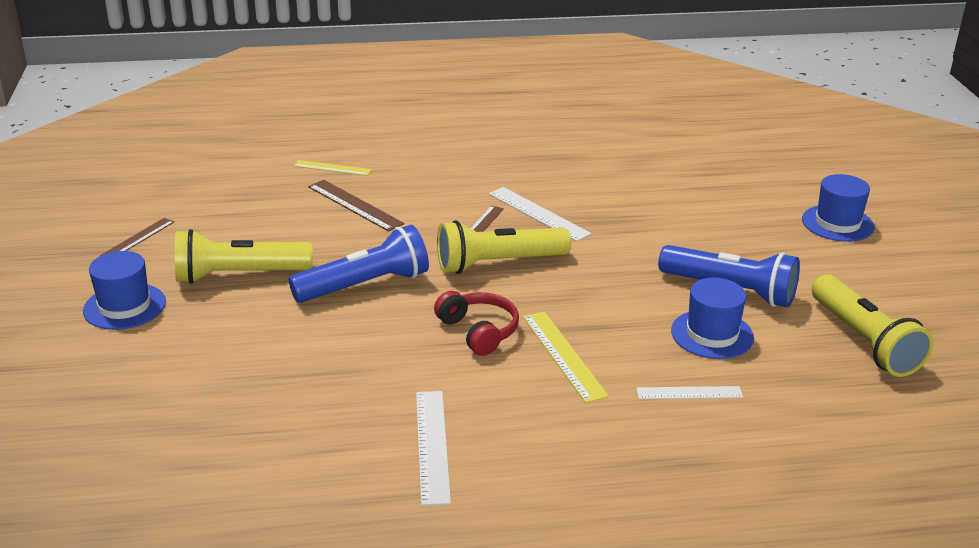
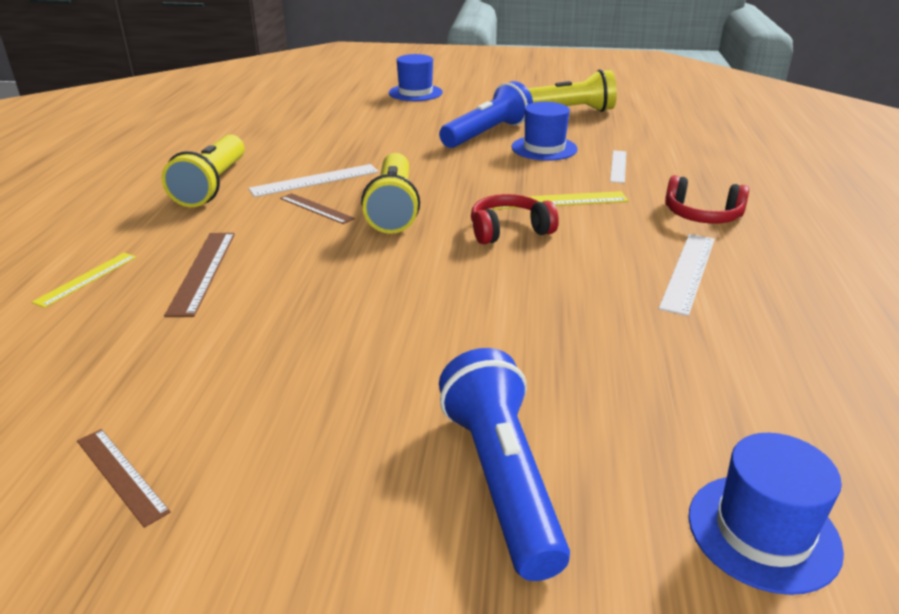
camera: 75 degrees left, 0 degrees up
(124, 306) = (337, 492): blue hat -> blue hat (763, 532)
(239, 275) = (314, 370): yellow flashlight -> yellow flashlight (213, 185)
(355, 205) = (203, 272): brown ruler -> brown ruler turned 60 degrees counterclockwise
(365, 285) = (393, 281): blue flashlight -> blue flashlight (501, 479)
(432, 445) = (688, 272): white ruler -> white ruler turned 75 degrees counterclockwise
(573, 458) = (702, 215): none -> red headphones

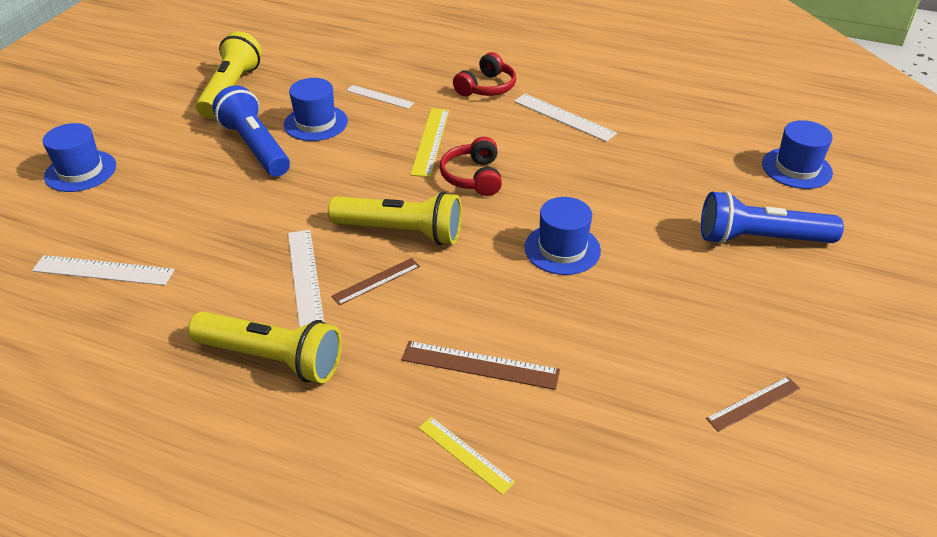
camera: 75 degrees left, 10 degrees up
(305, 120) = (103, 270): none -> white ruler
(401, 298) = (562, 249): none -> blue hat

